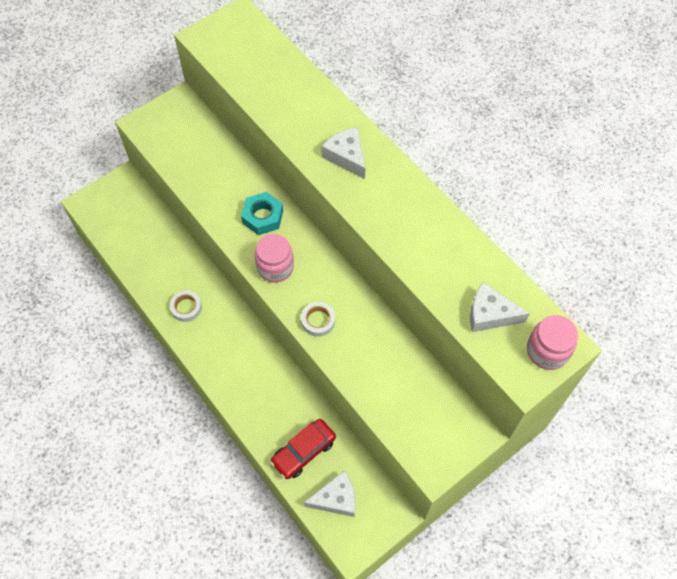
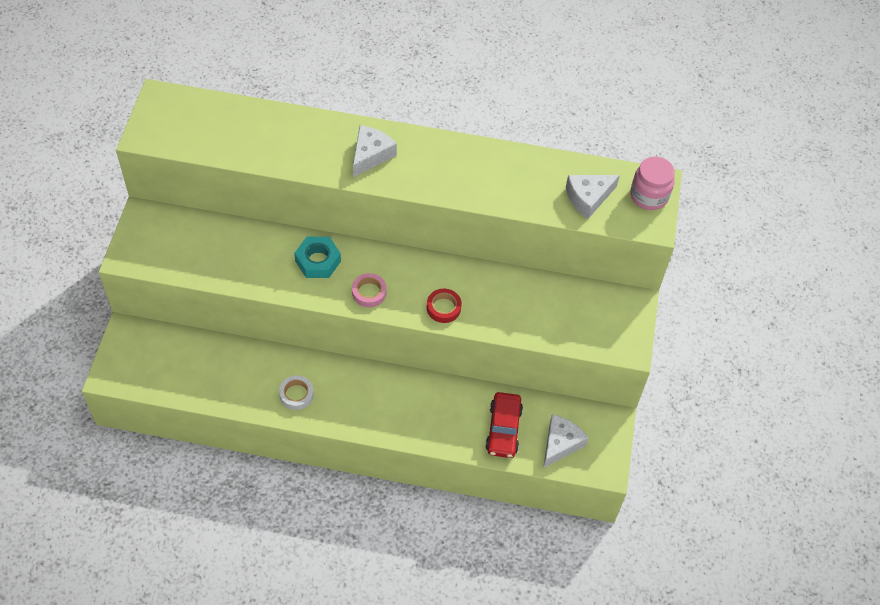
camera: 45 degrees left, 5 degrees down
(275, 267) = (369, 292): pink jar -> pink tape
(318, 320) = (443, 308): white tape -> red tape
(346, 156) = (371, 155): white cheese -> white cheese turned 105 degrees clockwise

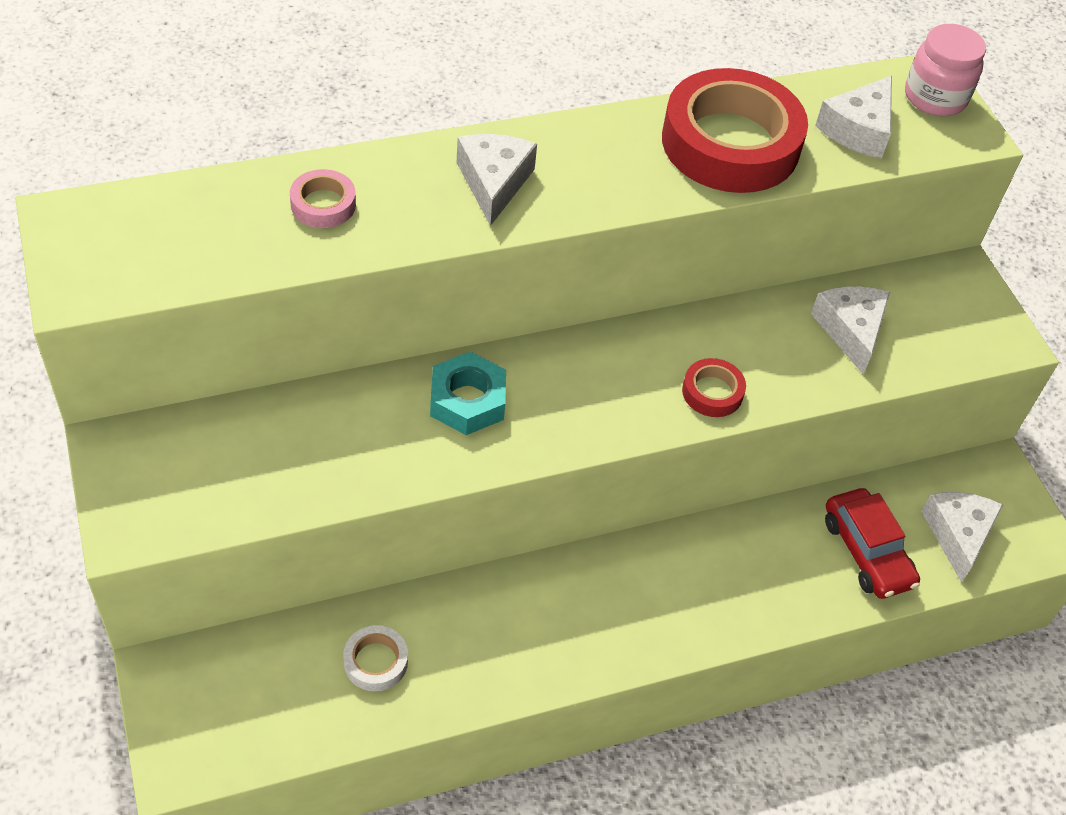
camera: 30 degrees left, 5 degrees down
(296, 394) = (523, 645): white tape -> white tape (376, 661)
(369, 292) = (583, 416): pink tape -> pink tape (323, 204)
(510, 179) = (730, 143): none -> red tape
(543, 307) = (850, 330): none -> white cheese

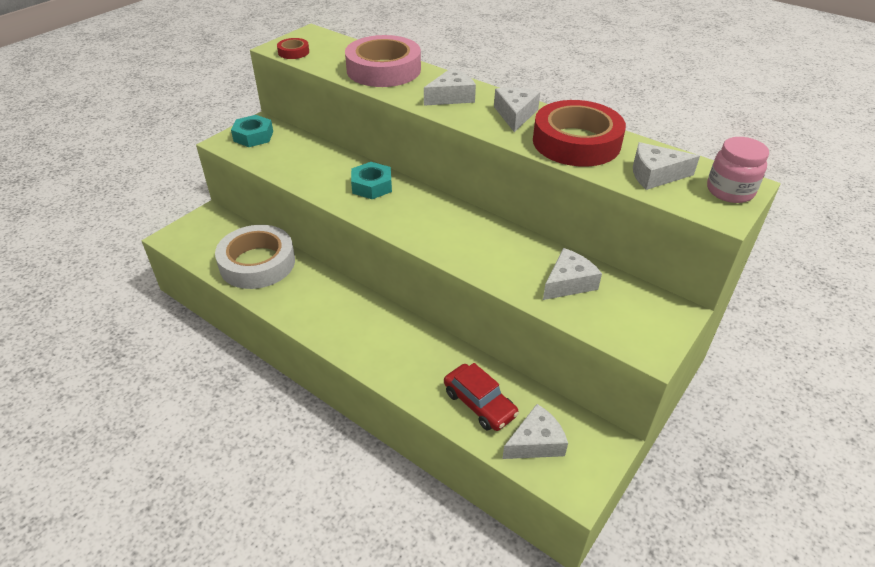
camera: 60 degrees right, 10 degrees down
(153, 478) = (253, 136): none -> turquoise nut
(323, 204) = (383, 69): pink tape -> pink tape, size x2.30
(376, 661) = (257, 263): white tape -> white tape, size x2.30
(609, 152) = (515, 115): none -> white cheese
(712, 392) = (462, 252): red tape -> red tape (293, 52)
(866, 552) = (479, 404): red car -> red car turned 75 degrees counterclockwise

